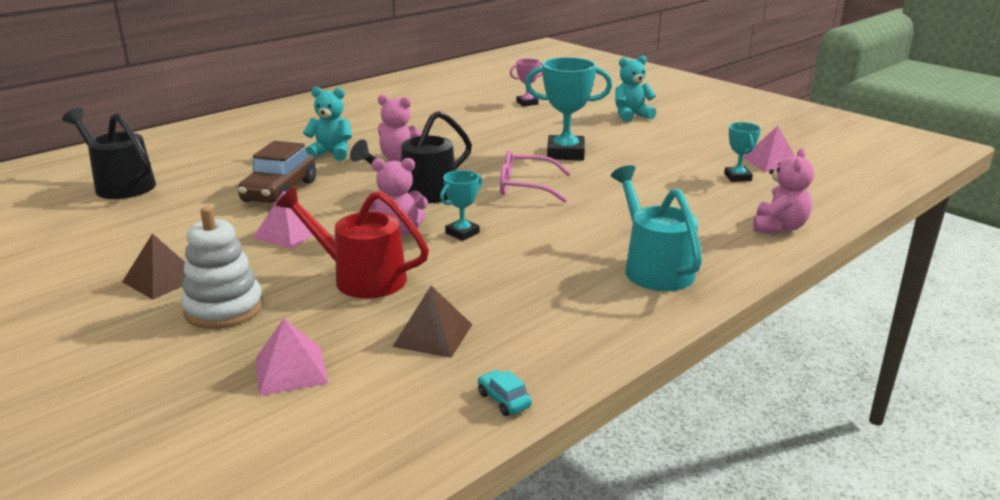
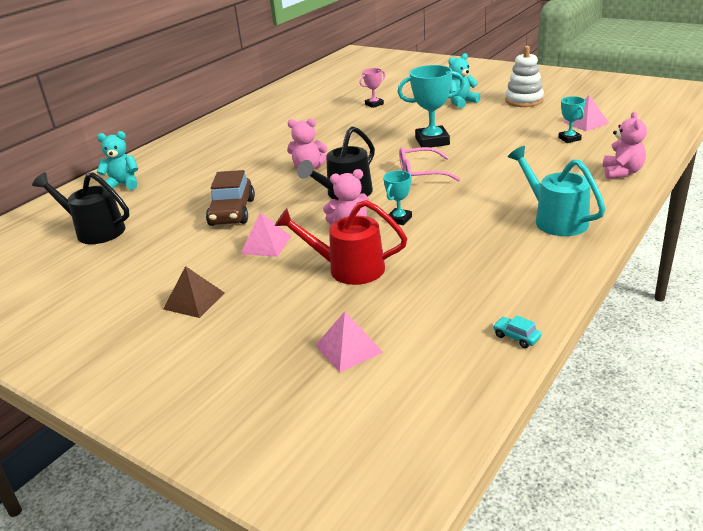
camera: 10 degrees left, 5 degrees up
(224, 309) = (261, 313): white stacking toy -> white stacking toy (524, 100)
(331, 154) = (250, 173): turquoise teddy bear -> turquoise teddy bear (123, 185)
(433, 335) = (433, 301): brown pyramid -> none

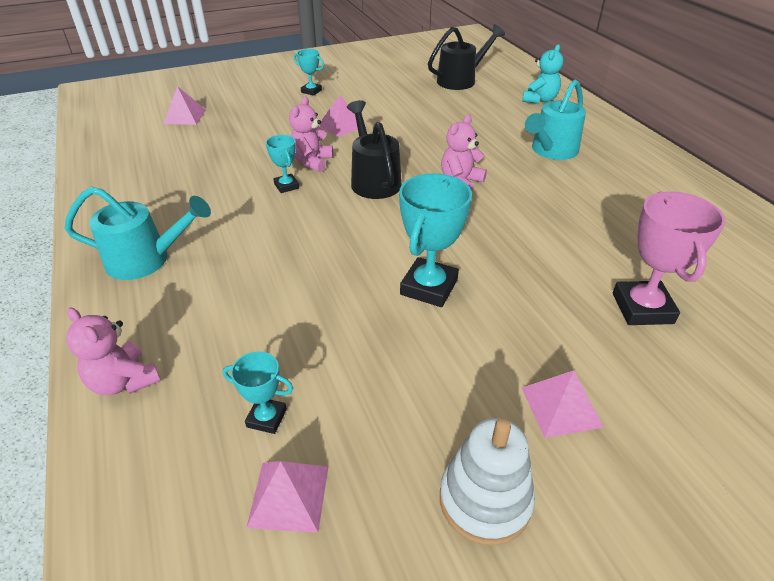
camera: 120 degrees right, 10 degrees up
(194, 300) = (311, 91): brown pyramid -> turquoise trophy
(225, 157) = (551, 151): none -> turquoise watering can
(232, 212) = (416, 127): brown car -> none
(347, 269) = (258, 141): red watering can -> none
(374, 104) = (642, 308): pink trophy -> pink trophy, size x1.83
(421, 174) = (352, 236): pink glasses -> none
(461, 102) = (561, 406): turquoise teddy bear -> pink pyramid
(516, 337) = (89, 164): turquoise car -> none

